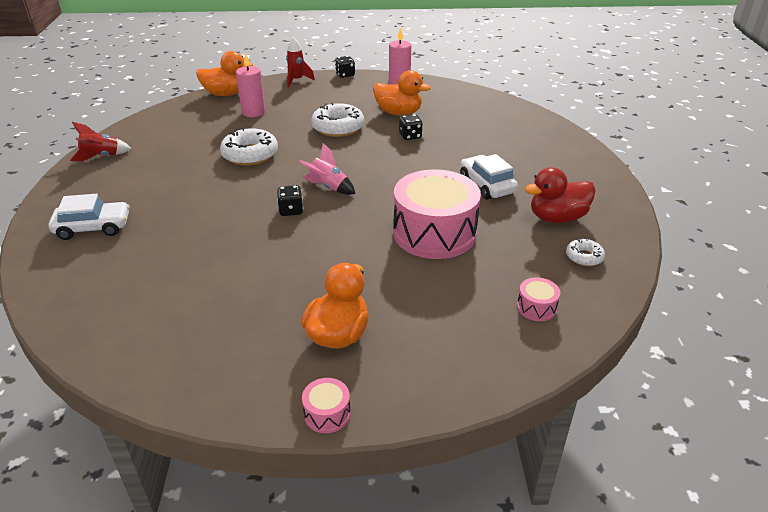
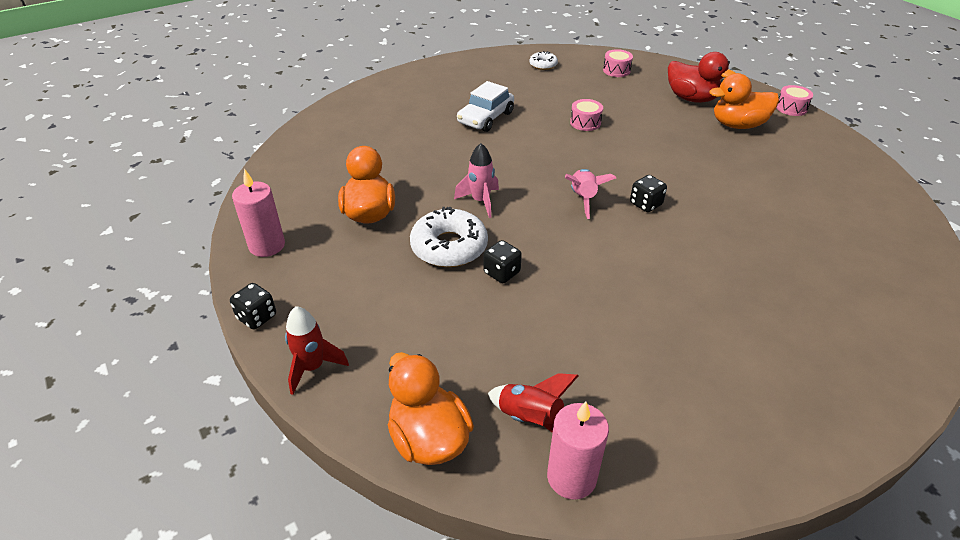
camera: 120 degrees left, 5 degrees up
(93, 227) = (845, 327): white car -> none
(101, 156) = (752, 452): red rocket -> red rocket (530, 419)
(250, 154) = (583, 289): white donut -> none
(253, 112) = (470, 355): pink candle -> pink candle (571, 477)
(371, 149) = (480, 201): none -> pink rocket
(410, 136) = (426, 185): black dice -> black dice (501, 273)
(434, 233) = (585, 122): pink drum -> pink drum, size x0.41
(557, 218) = (504, 81): red duck -> red duck (691, 98)

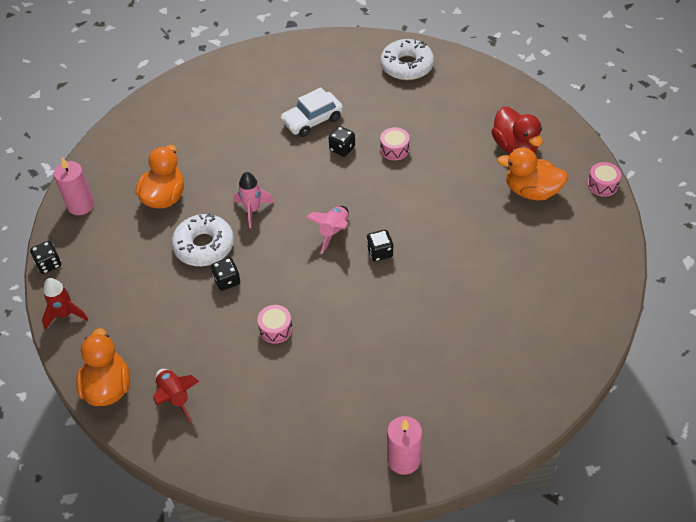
camera: 25 degrees right, 10 degrees up
(534, 132) = (342, 149): none -> black dice
(543, 65) = (407, 66): white donut -> white donut, size x1.88
(571, 477) = (175, 442): pink candle -> pink candle (403, 459)
(616, 70) = (471, 91): pink drum -> pink drum (275, 329)

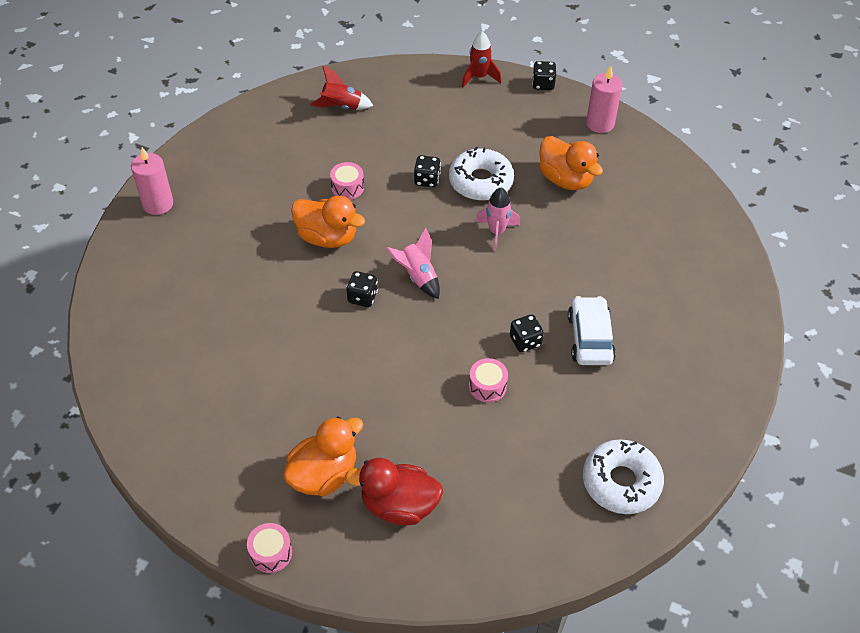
camera: 120 degrees right, 0 degrees up
(108, 387) = (386, 77): orange duck -> orange duck (327, 237)

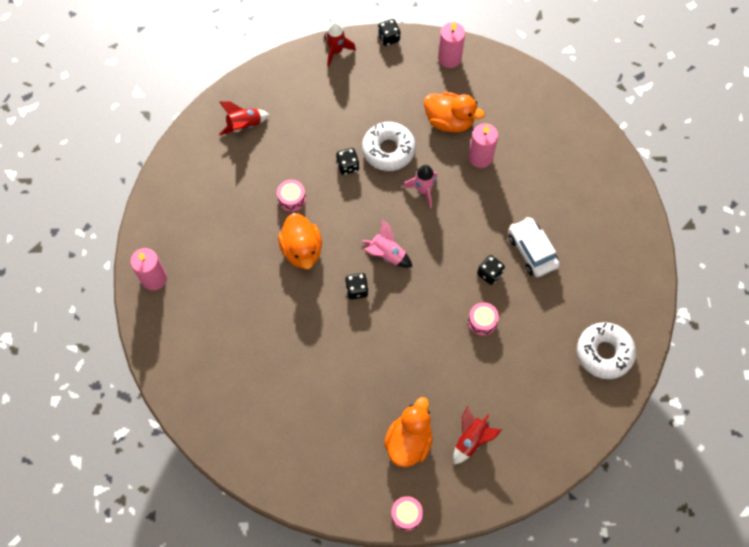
camera: 25 degrees left, 15 degrees up
(327, 237) = (302, 250): orange duck -> orange duck turned 75 degrees clockwise
(399, 505) = (471, 439): red duck -> red rocket
(581, 225) = (480, 157): none -> pink candle

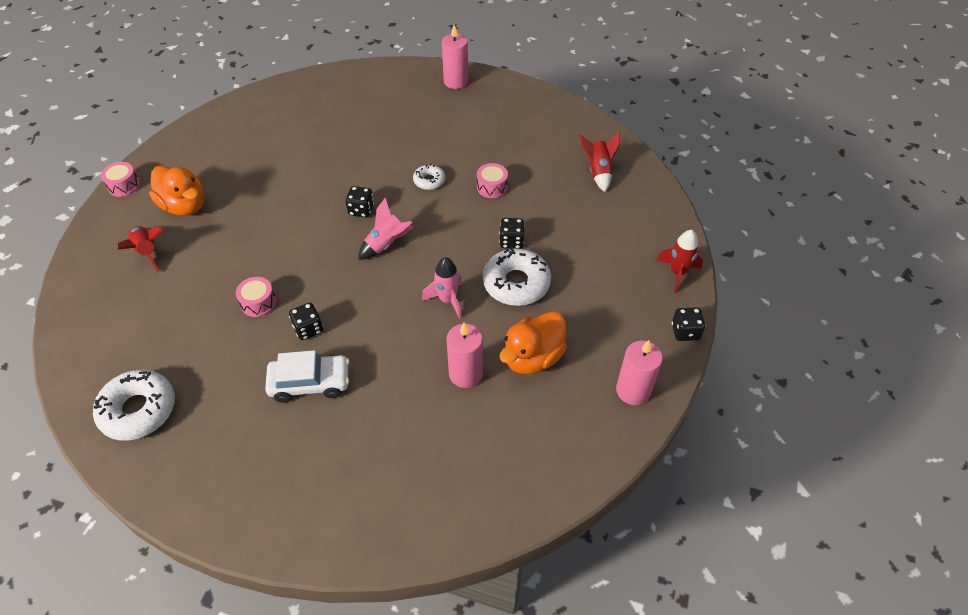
camera: 110 degrees right, 15 degrees down
(302, 250) = (429, 181): orange duck -> white donut

